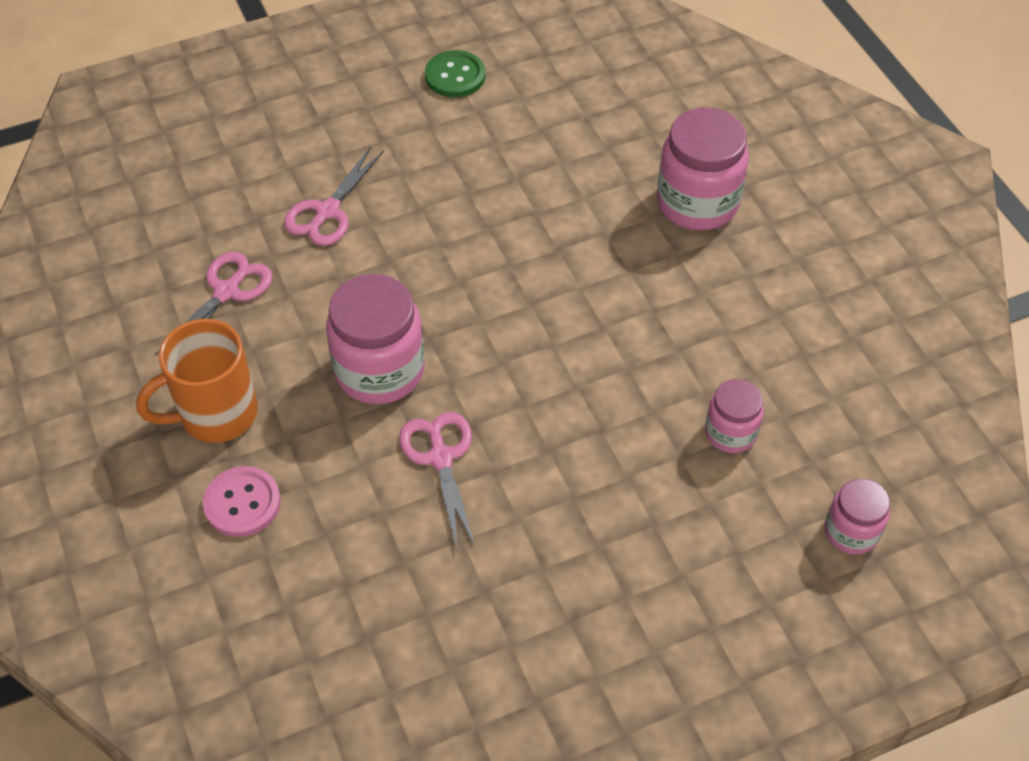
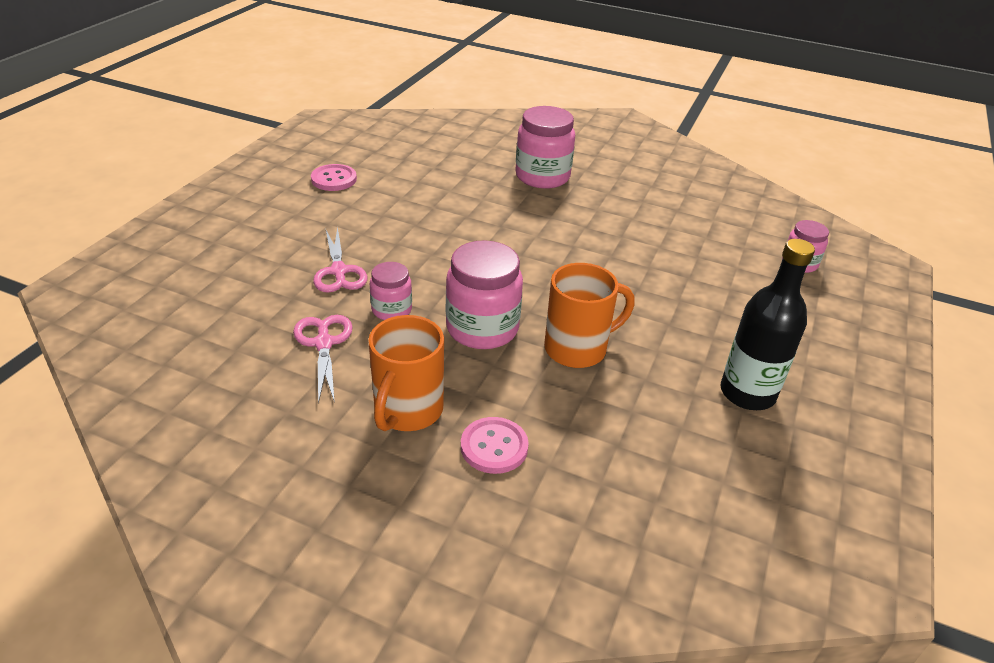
camera: 45 degrees left, 15 degrees down
(441, 458) = (578, 348): pink scissors -> orange mug
(455, 76) = (334, 179): green button -> pink button
(541, 632) = (747, 393): none -> black bottle
(730, 432) = (695, 255): pink jar -> pink jar (392, 310)

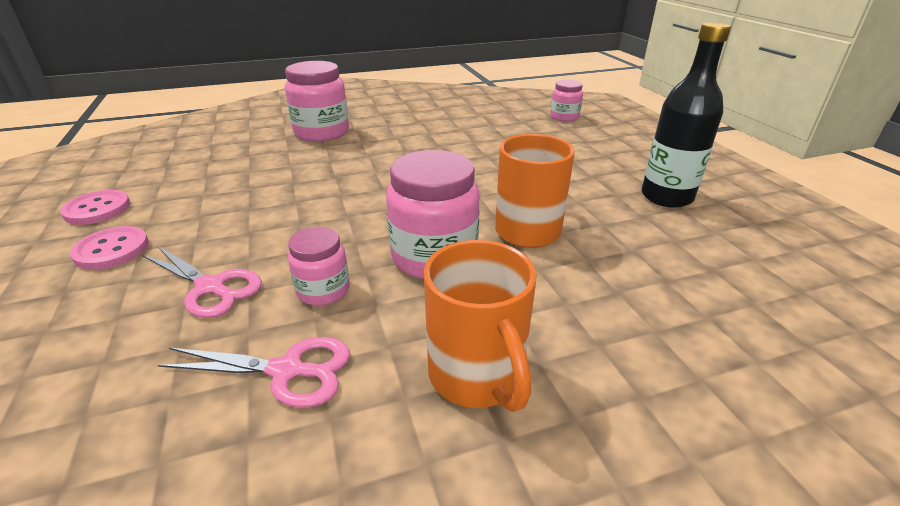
camera: 40 degrees left, 5 degrees down
(324, 344) = (286, 371): pink scissors -> pink scissors turned 150 degrees clockwise
(494, 447) = (598, 349): pink button -> pink button (112, 250)

